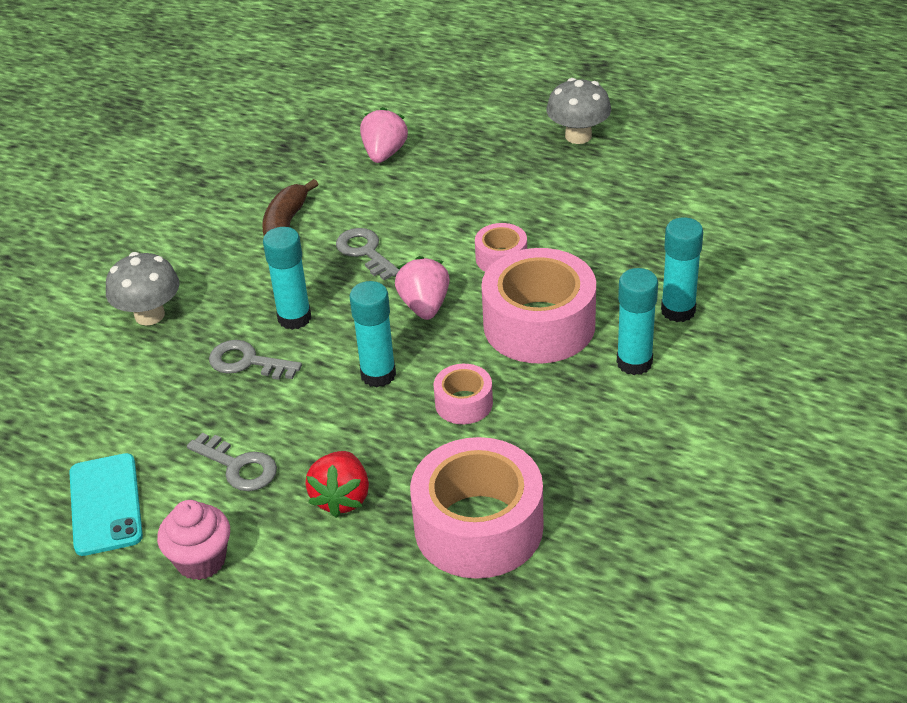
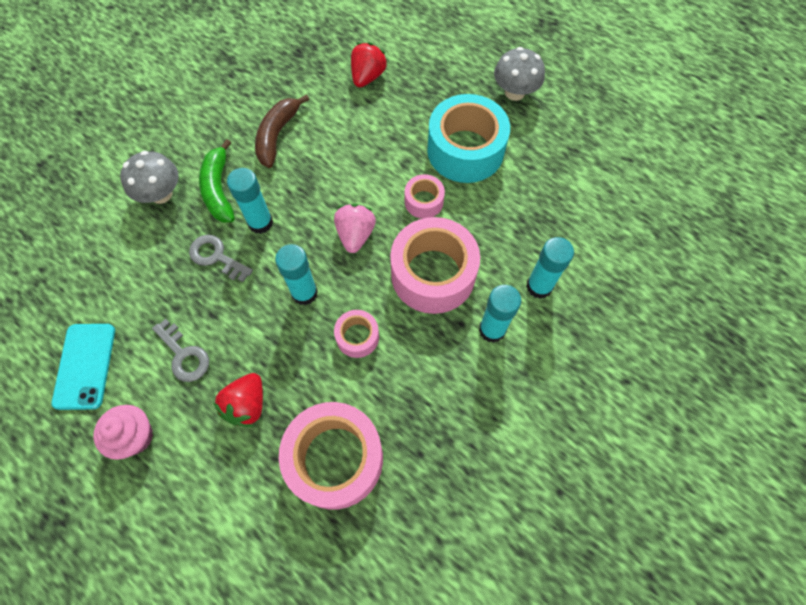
camera: 10 degrees right, 25 degrees up
(227, 296) = (219, 189): none -> green banana
(365, 252) = (327, 171): grey key -> none
(384, 154) = (367, 76): pink strawberry -> red strawberry
(536, 201) = (465, 150): none -> turquoise tape

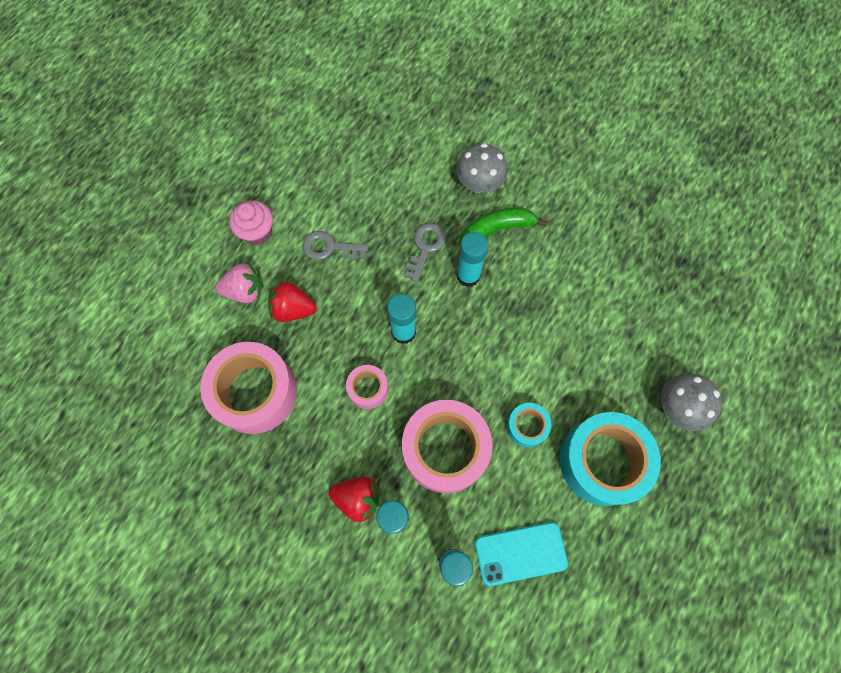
camera: 80 degrees right, 5 degrees up
(85, 366) = (310, 177): turquoise phone -> turquoise phone (520, 553)
(184, 355) = (330, 247): grey key -> grey key turned 60 degrees clockwise
(277, 135) = (570, 266): brown banana -> none
(355, 234) = (473, 365): pink strawberry -> pink strawberry (245, 291)
(367, 76) = (671, 339): red strawberry -> red strawberry (358, 498)
(424, 201) = (526, 426): pink tape -> turquoise tape
(514, 92) = (699, 509): grey mushroom -> grey mushroom (678, 407)

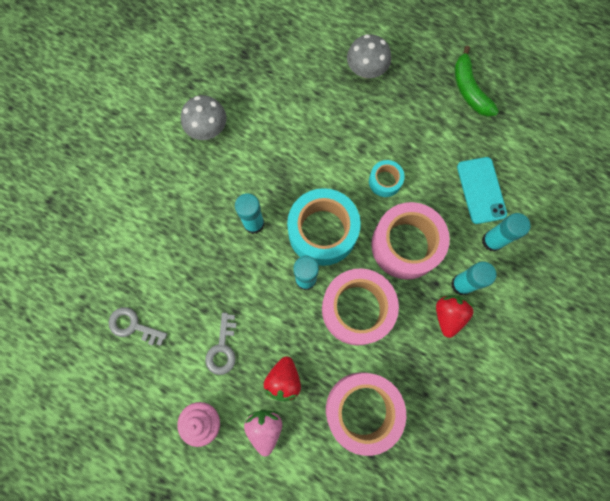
camera: 90 degrees left, 5 degrees up
(368, 389) = (357, 309): pink tape -> pink tape, size x2.04
(425, 247) = (225, 260): grey key -> grey key (133, 326)
(479, 183) = (162, 211): grey mushroom -> grey mushroom (207, 129)
(495, 230) = (210, 199): green banana -> green banana (469, 89)
(602, 461) = (410, 127): turquoise tape -> turquoise tape (322, 232)

